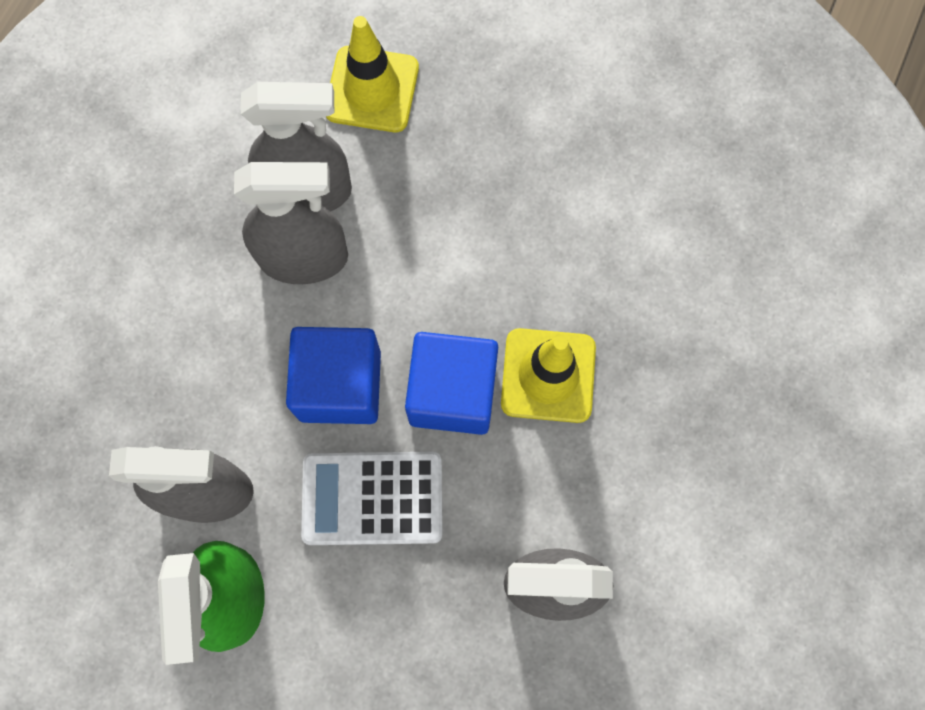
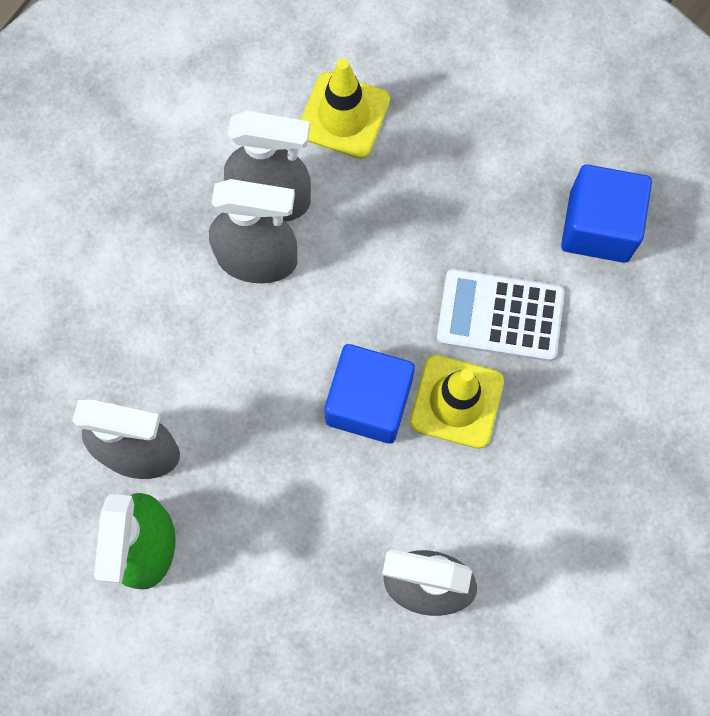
camera: 10 degrees right, 0 degrees up
(340, 385) = (270, 378): blue cube -> blue cube (598, 226)
(372, 498) = (282, 482): white calculator -> white calculator (500, 315)

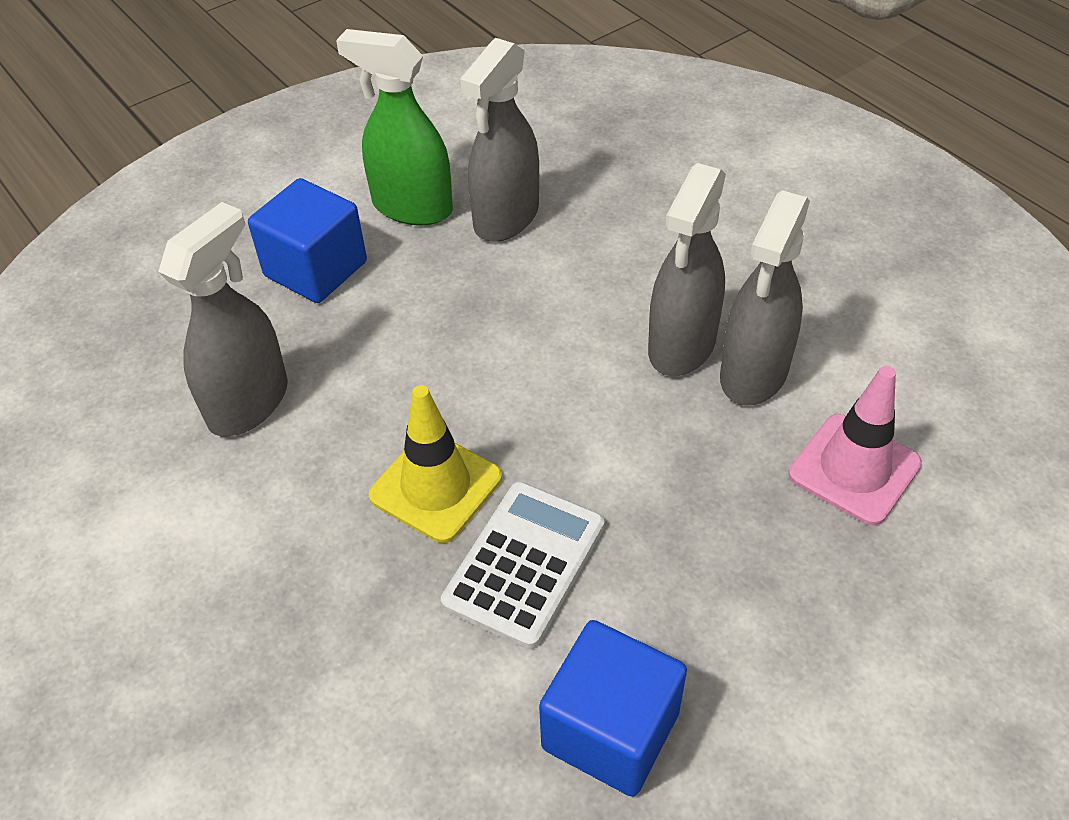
camera: 110 degrees right, 25 degrees down
(344, 115) = (854, 469): yellow traffic cone -> pink traffic cone
(369, 402) = (473, 404): blue cube -> blue cube (315, 269)

